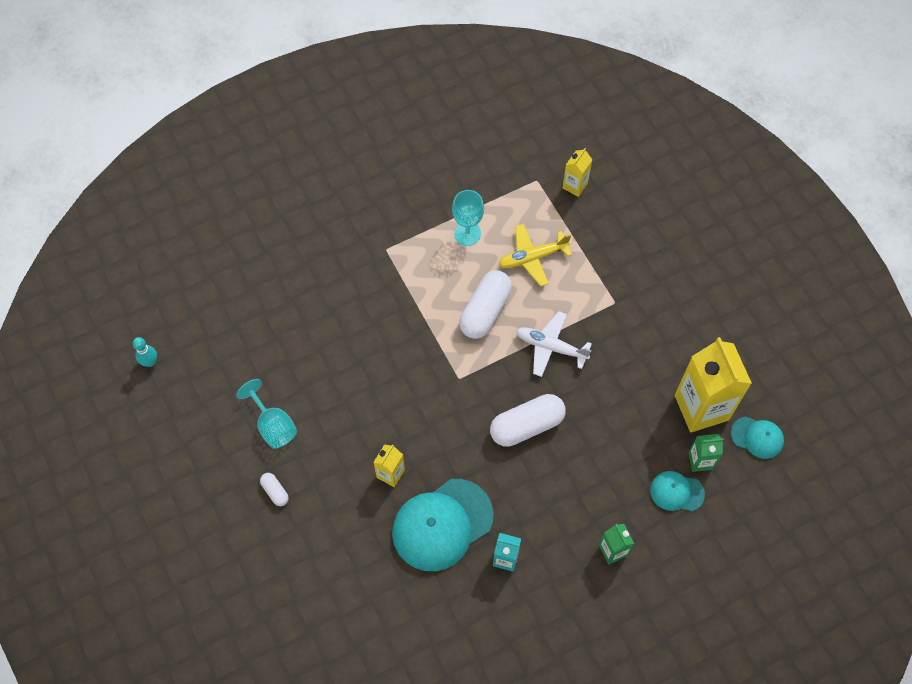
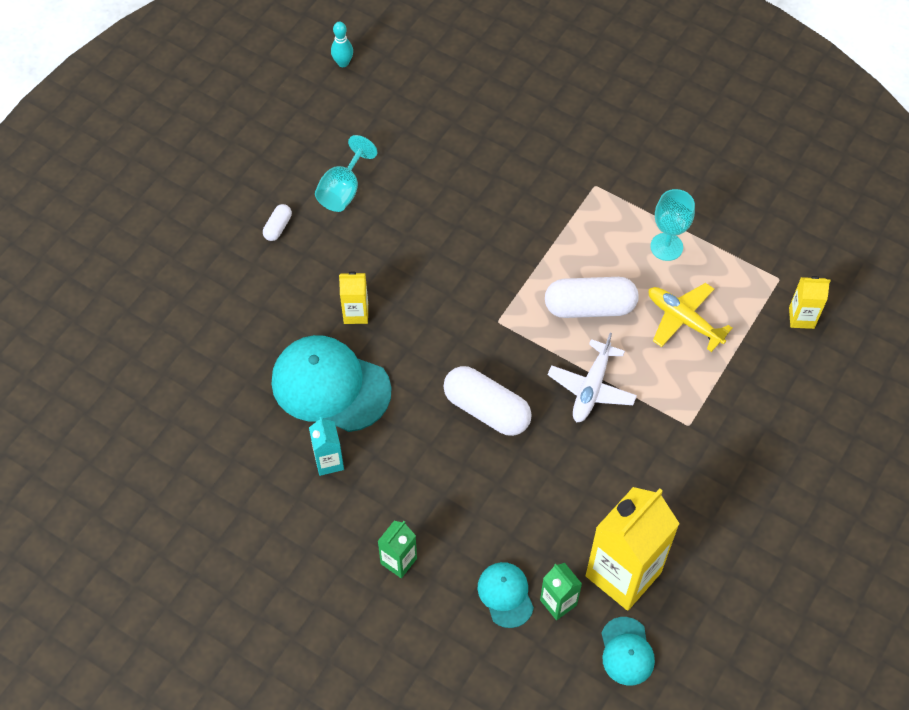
camera: 60 degrees right, 5 degrees down
(550, 347) = (591, 388): white plane -> white plane turned 150 degrees counterclockwise

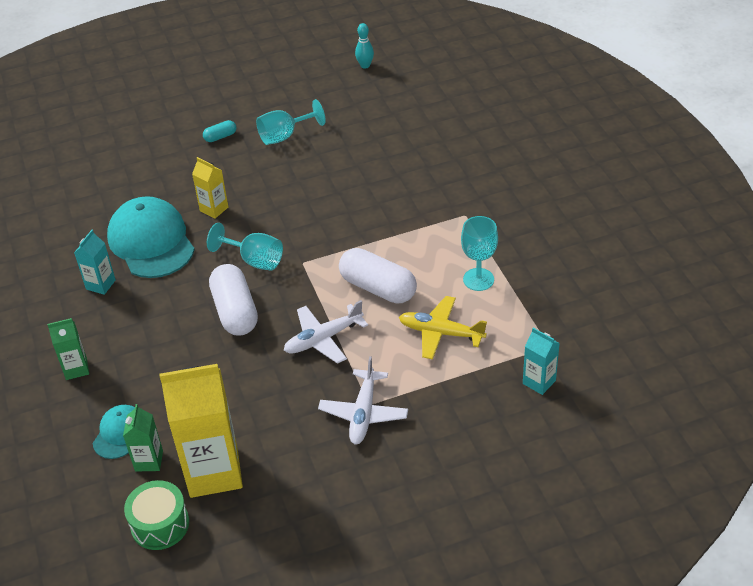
camera: 40 degrees right, 15 degrees down
(278, 227) = (220, 137): white capsule -> turquoise capsule
(451, 346) = (254, 260): none -> turquoise goblet
(626, 651) = (160, 524): turquoise cap -> green drum
(683, 320) = (440, 333): yellow plane -> yellow plane turned 60 degrees counterclockwise
(692, 437) = (363, 413): none -> white plane
(801, 318) = (539, 382): yellow carton -> turquoise carton

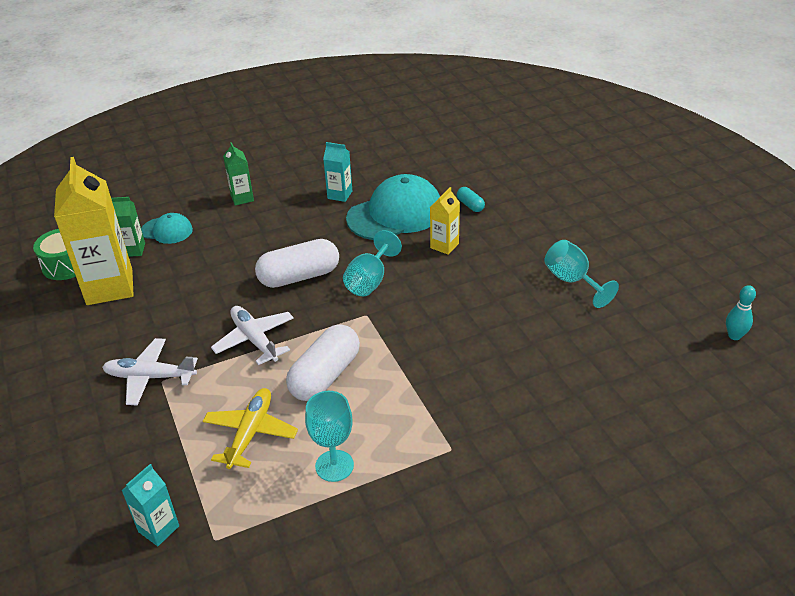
camera: 85 degrees right, 5 degrees down
(220, 137) = (560, 236): turquoise capsule -> turquoise capsule (470, 205)

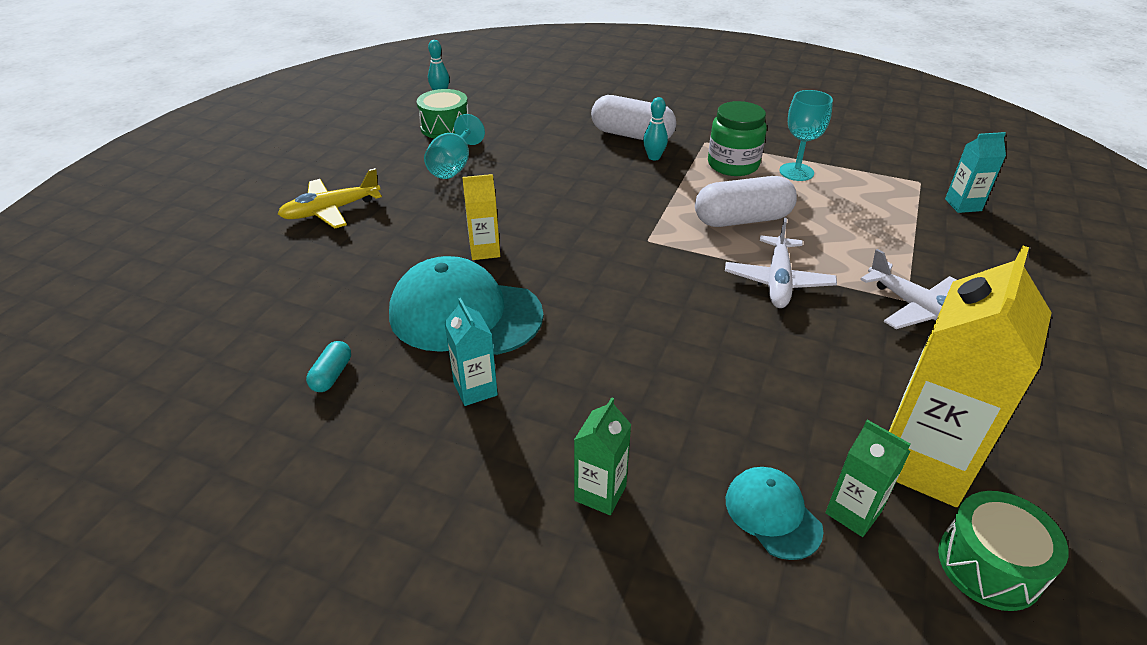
camera: 135 degrees left, 0 degrees up
(250, 433) = (845, 218): yellow plane -> yellow plane (331, 211)
(299, 276) = (664, 314): white capsule -> white capsule (632, 135)
(370, 281) = (602, 264): turquoise goblet -> none
(394, 434) = (733, 165): none -> green jar
(463, 394) = (654, 157): none -> turquoise bowling pin
(470, 205) = (385, 271): turquoise capsule -> turquoise capsule (332, 375)
(652, 307) = (445, 127): none -> green drum

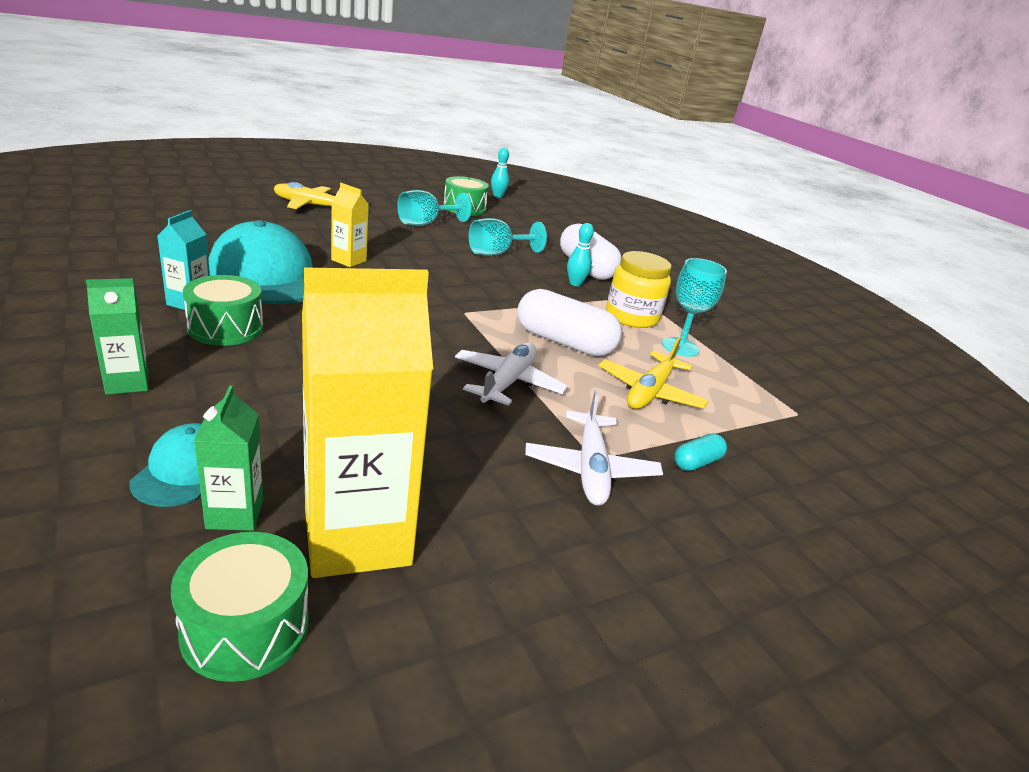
camera: 35 degrees right, 10 degrees down
(332, 375) = (144, 256): turquoise capsule -> turquoise capsule (696, 462)
(549, 388) = (225, 328): none -> green drum
(558, 163) = (497, 253): none -> turquoise goblet
(733, 165) = (631, 317): green jar -> yellow jar
(778, 281) = (507, 382): white plane -> white plane turned 150 degrees clockwise
(845, 225) = (649, 392): none -> yellow plane
(963, 205) = (811, 449): turquoise carton -> none

